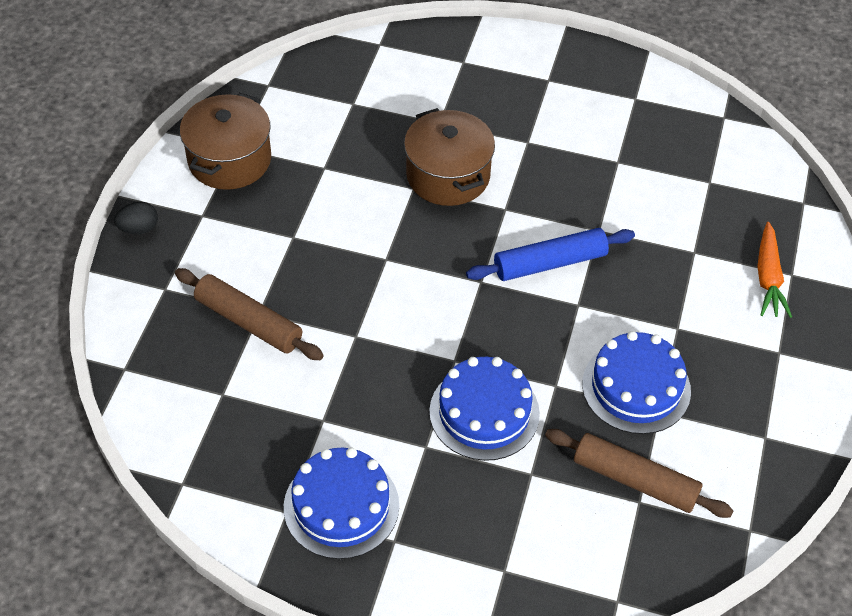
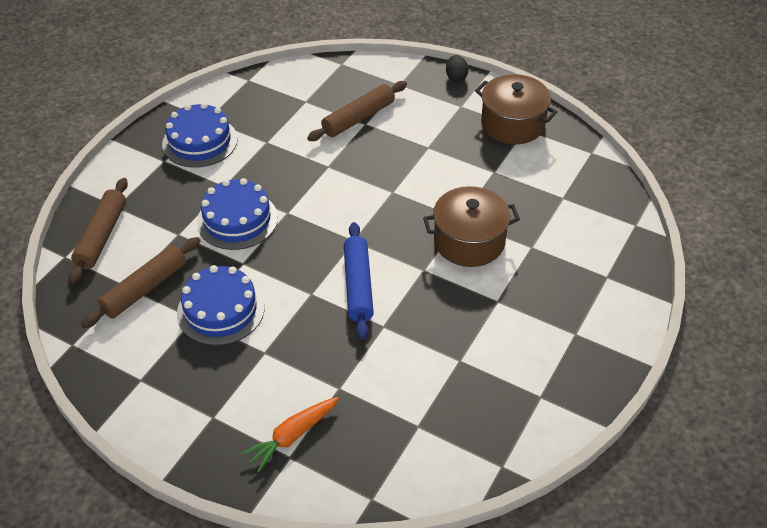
camera: 105 degrees right, 5 degrees down
(565, 567) = (101, 236): none -> brown rolling pin
(768, 277) = (292, 436): orange carrot -> orange carrot turned 60 degrees counterclockwise

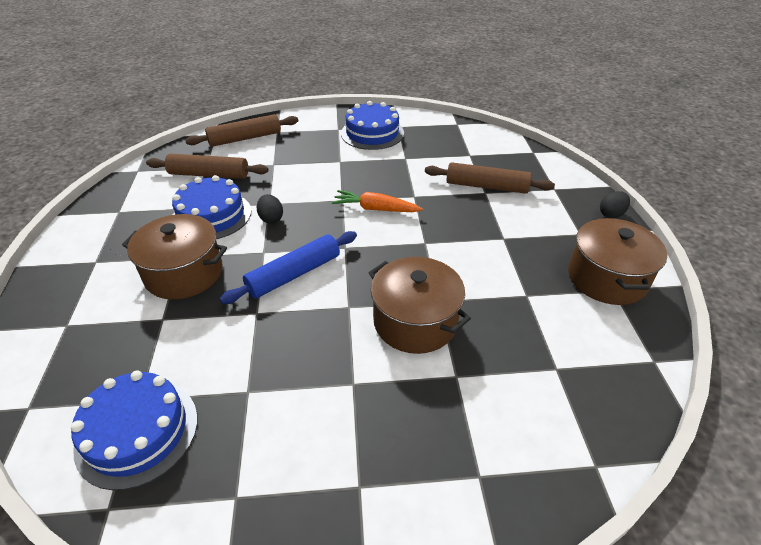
camera: 55 degrees right, 5 degrees down
(237, 220) = (311, 181): blue cake -> blue cake (137, 432)
(268, 270) = (271, 218): none -> black egg
(291, 356) = (184, 273): none -> brown pot
(292, 436) = (91, 316): orange carrot -> orange carrot (375, 209)

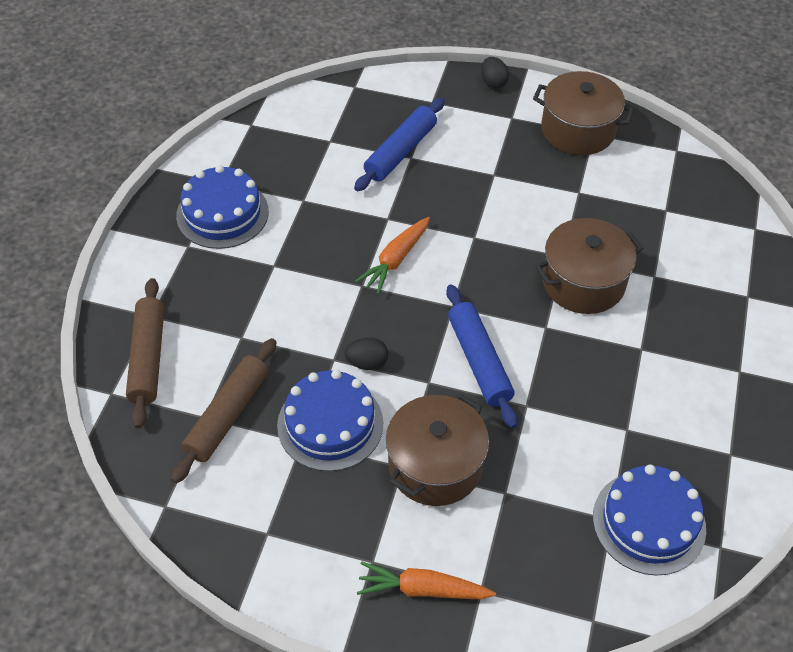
camera: 70 degrees left, 10 degrees up
(69, 292) = (423, 589): none -> orange carrot
(486, 186) = (400, 152): brown rolling pin -> blue rolling pin

